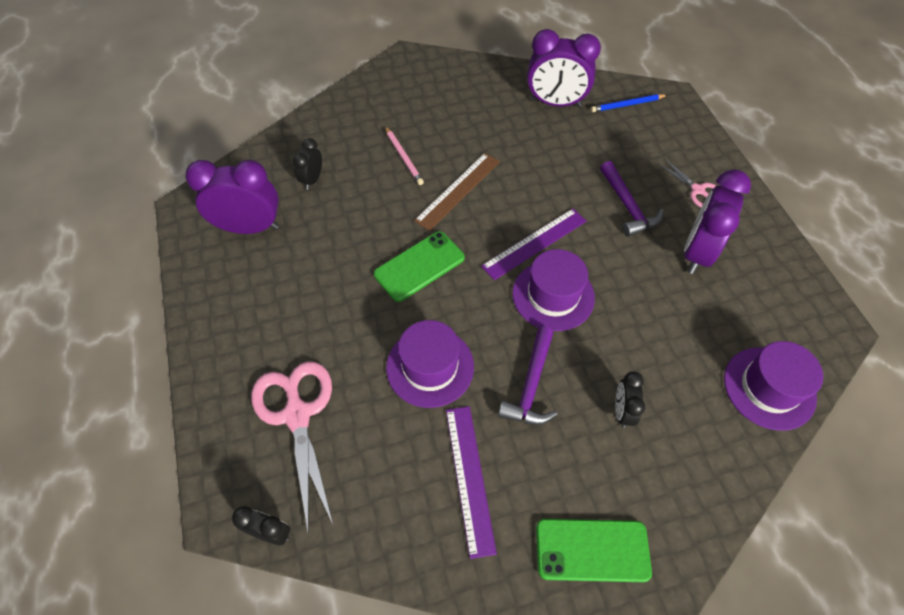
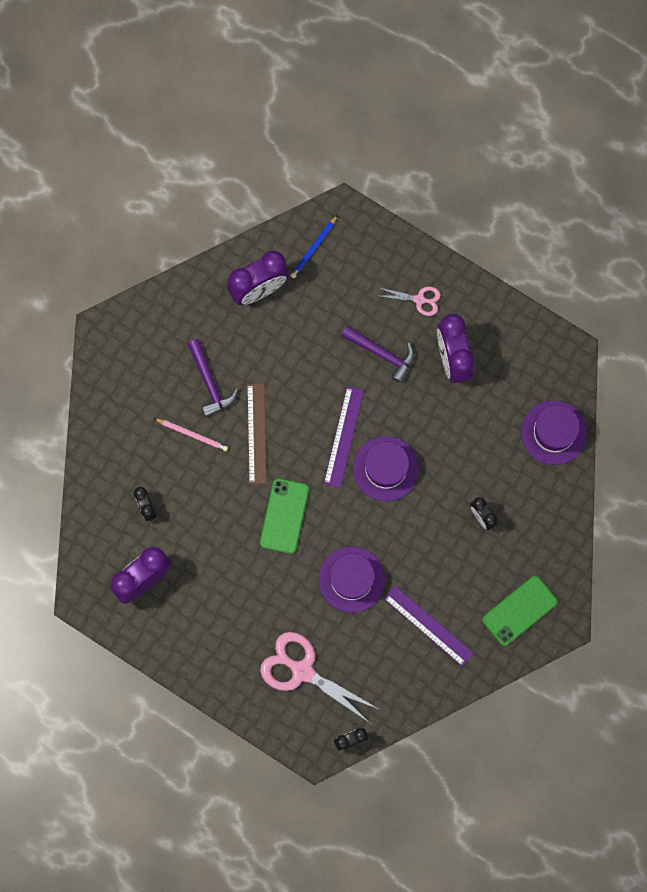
camera: 40 degrees left, 20 degrees up
(531, 386) = (419, 543): purple hammer -> purple hammer (210, 383)

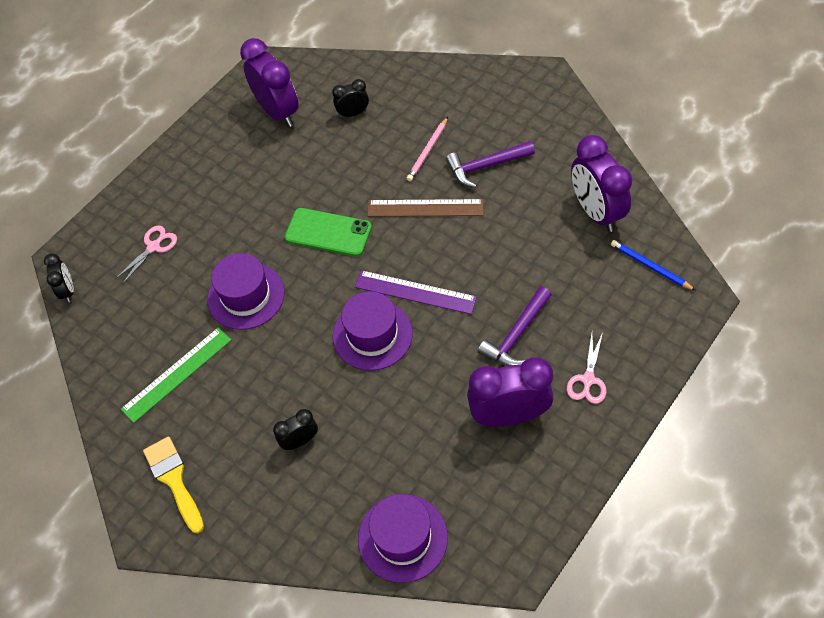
camera: 100 degrees right, 20 degrees down
(302, 671) = (153, 247): pink scissors -> pink scissors, size x0.53
(428, 625) = (177, 374): purple ruler -> green ruler
(519, 610) = (174, 479): green phone -> yellow brush

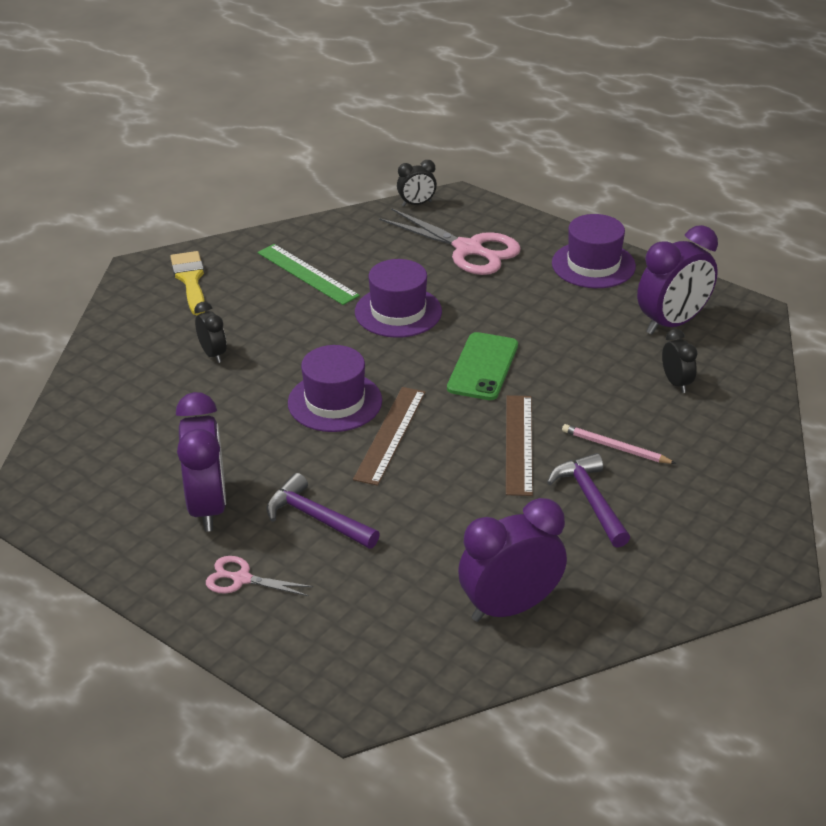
camera: 85 degrees right, 20 degrees down
(153, 247) = (468, 249): pink scissors -> pink scissors, size x1.90
(174, 479) = (190, 280): yellow brush -> yellow brush turned 75 degrees counterclockwise
(402, 538) = (84, 424): purple hat -> purple hat (593, 265)
(415, 292) = (390, 435): purple ruler -> brown ruler
(650, 267) = (410, 657): blue pencil -> none

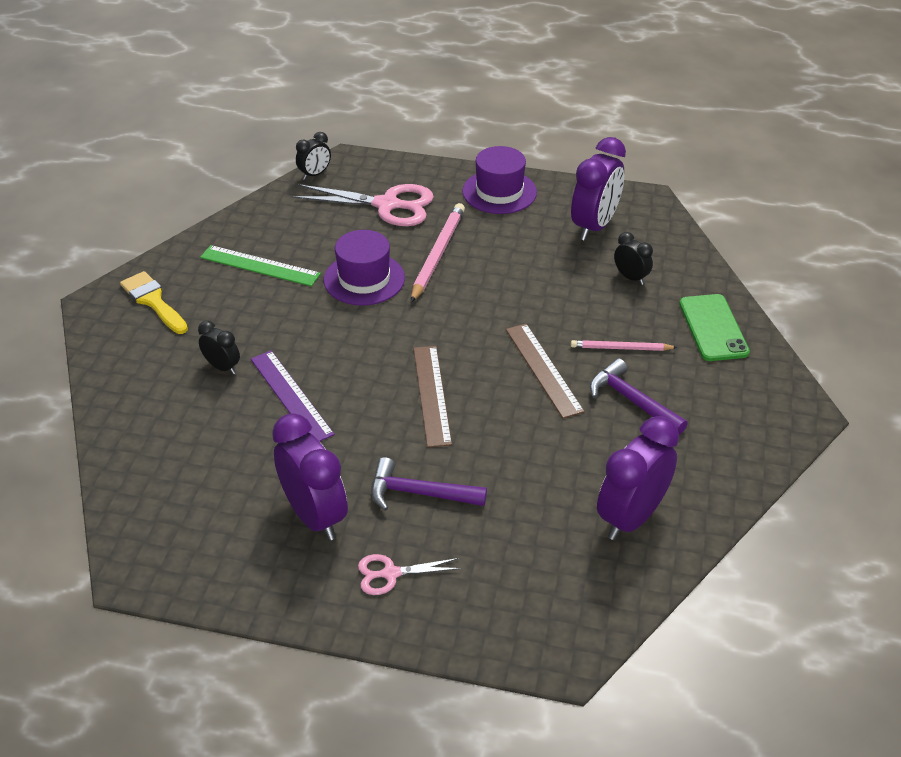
camera: 25 degrees left, 5 degrees up
(257, 397) = (291, 396): none -> purple ruler
(335, 402) = (363, 379): purple hat -> none
(483, 367) = (469, 309): green phone -> green phone (713, 328)
(486, 308) = (437, 254): none -> pink pencil

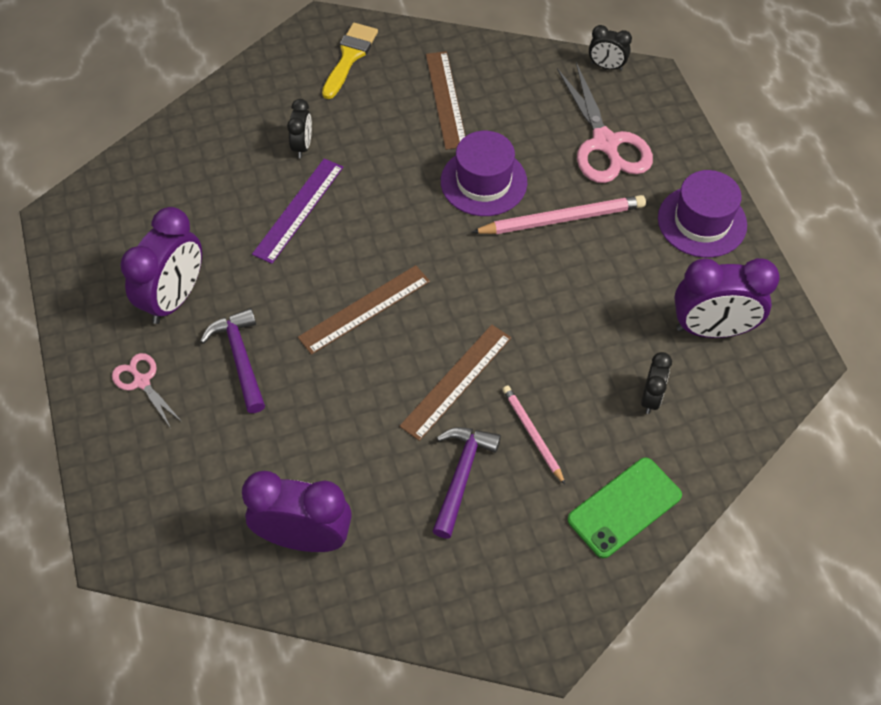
camera: 60 degrees right, 15 degrees up
(260, 266) = (445, 99): green ruler -> brown ruler

